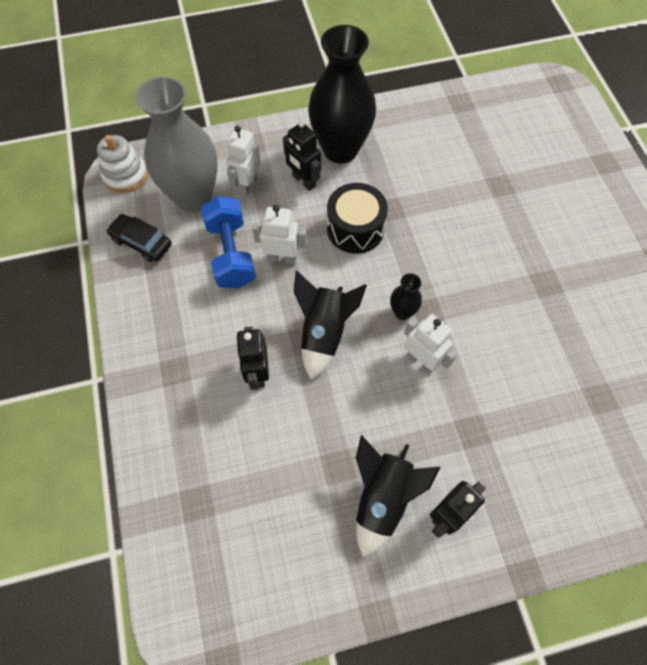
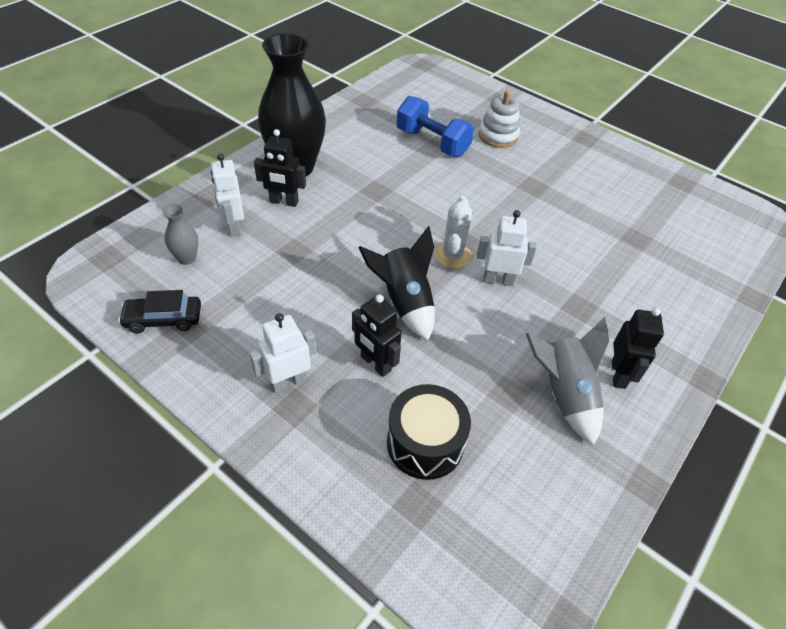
camera: 40 degrees left, 15 degrees down
(125, 175) = (96, 272): white stacking toy -> white stacking toy (498, 136)
(193, 196) = (187, 258): grey vase -> grey vase, size x0.43
(231, 254) = (266, 285): blue dumbbell -> blue dumbbell (432, 142)
(282, 258) = (316, 265): white robot -> white robot (288, 381)
(355, 228) = (360, 216): black drum -> black drum (425, 443)
(382, 498) = (563, 394): black rocket -> grey rocket
(402, 312) = (452, 255): black vase -> white cactus

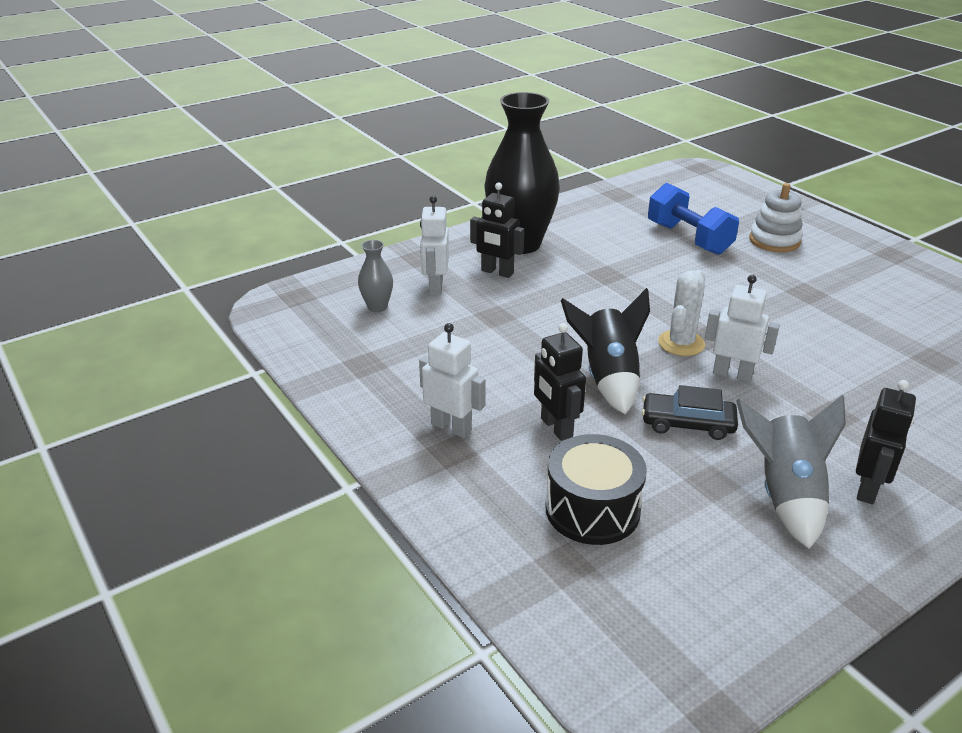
camera: 20 degrees right, 15 degrees down
(163, 319) = (337, 354): black car -> black car (687, 424)
(288, 381) = (451, 427): white robot -> white robot turned 45 degrees clockwise

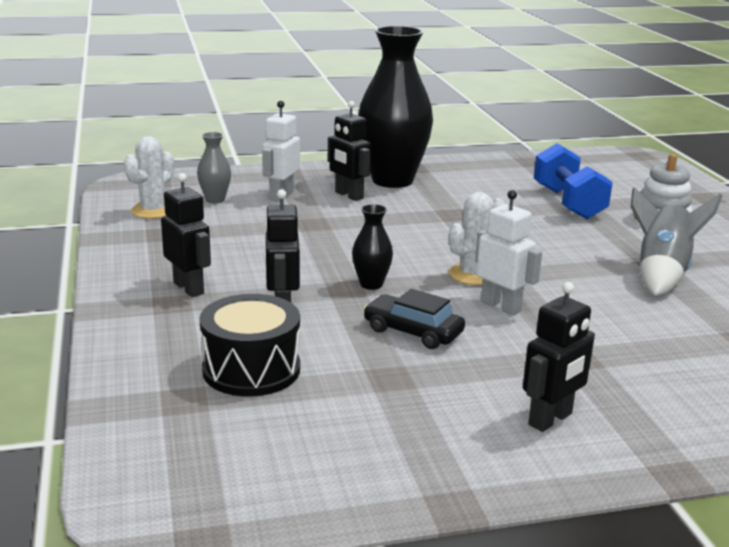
camera: 20 degrees right, 10 degrees down
(329, 336) = (153, 211): none -> white cactus
(451, 427) = (189, 288): white robot -> black robot
(608, 378) = (371, 284): black rocket -> black vase
(785, 495) = (454, 403): grey rocket -> grey rocket (661, 273)

